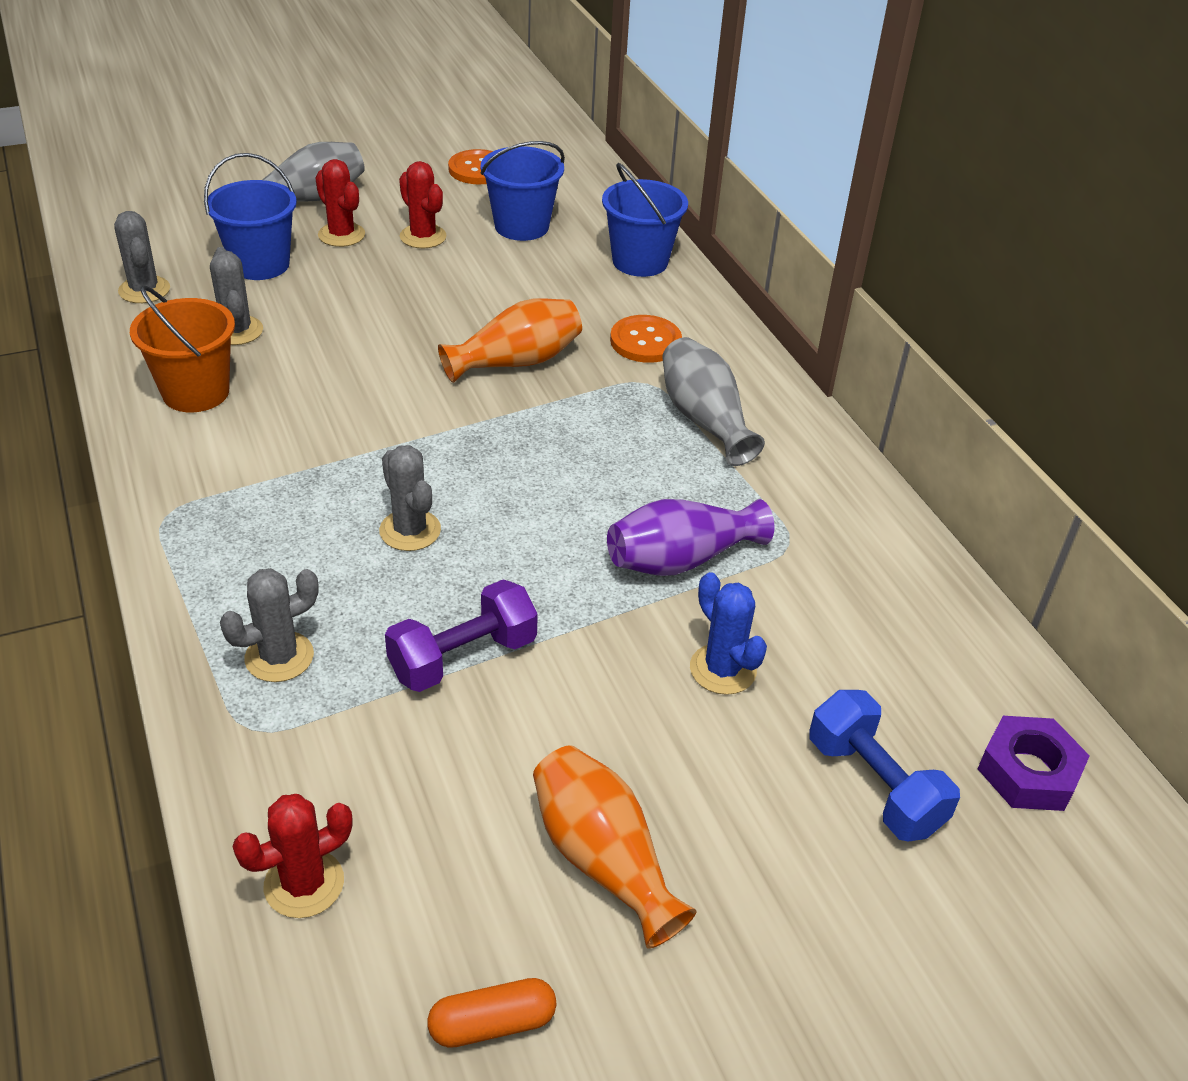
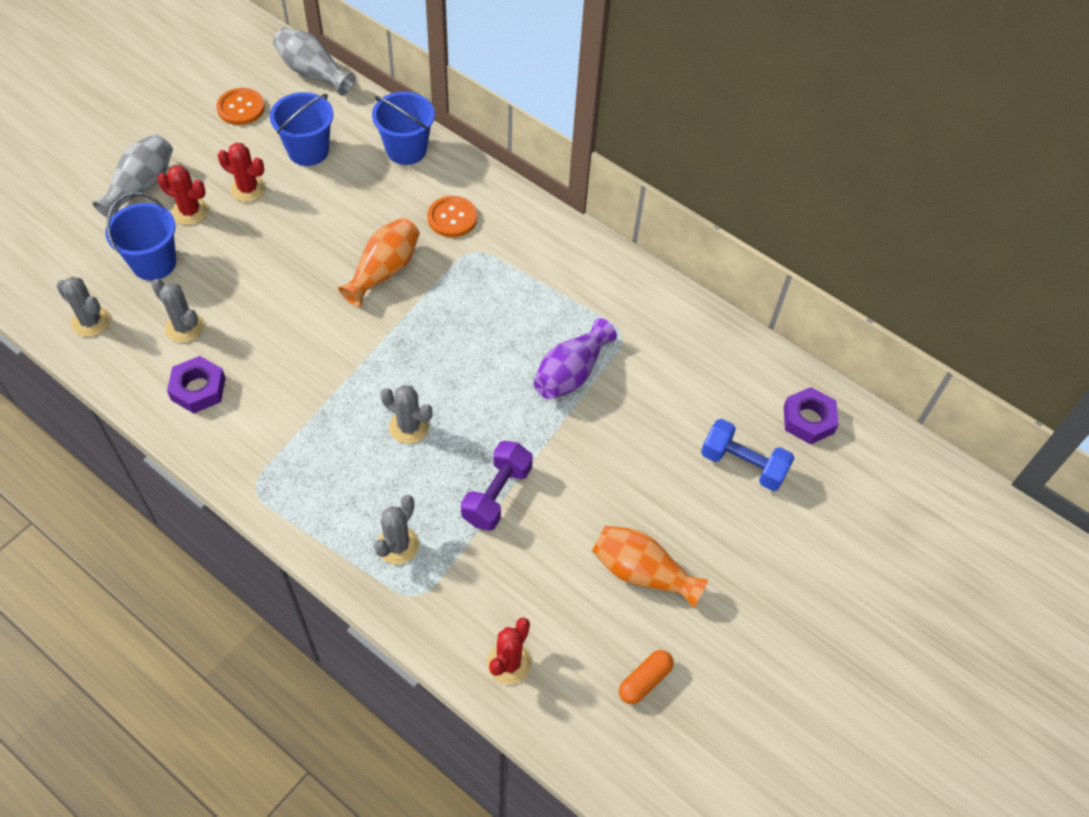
camera: 30 degrees left, 15 degrees up
(196, 392) = (198, 389): orange bucket -> purple nut
(704, 419) = (524, 265): grey vase -> grey vase (313, 73)
(722, 669) = (634, 433): blue cactus -> none

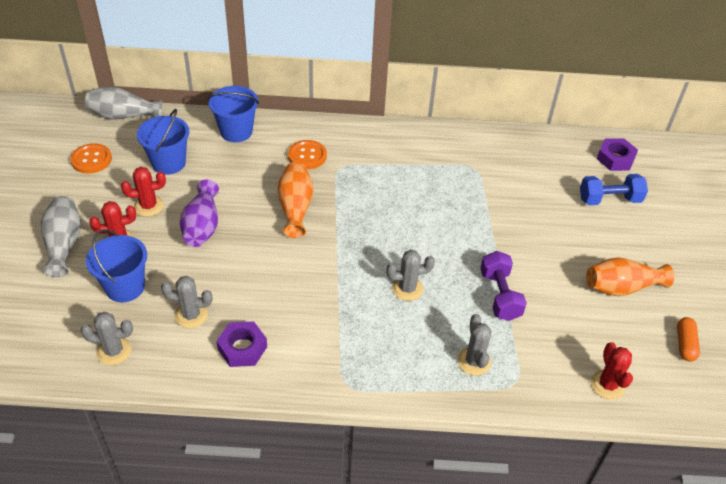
camera: 35 degrees left, 10 degrees down
(571, 373) = (469, 204): purple vase -> purple vase (202, 226)

